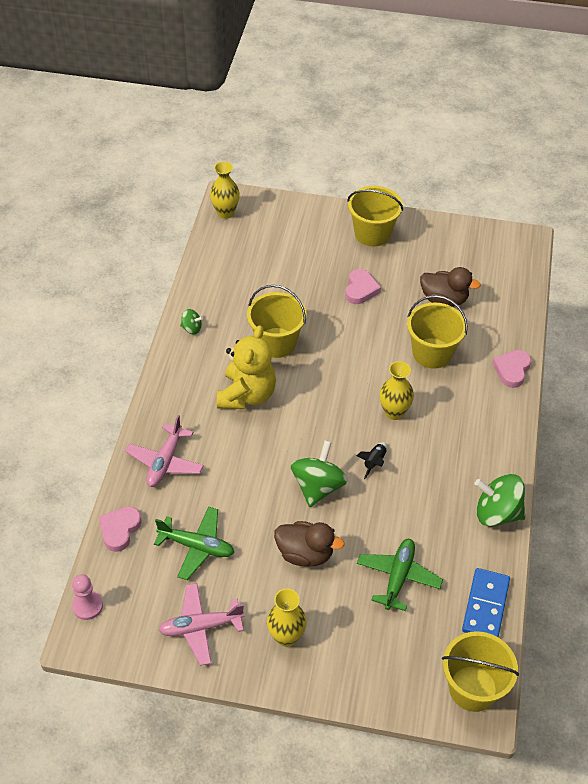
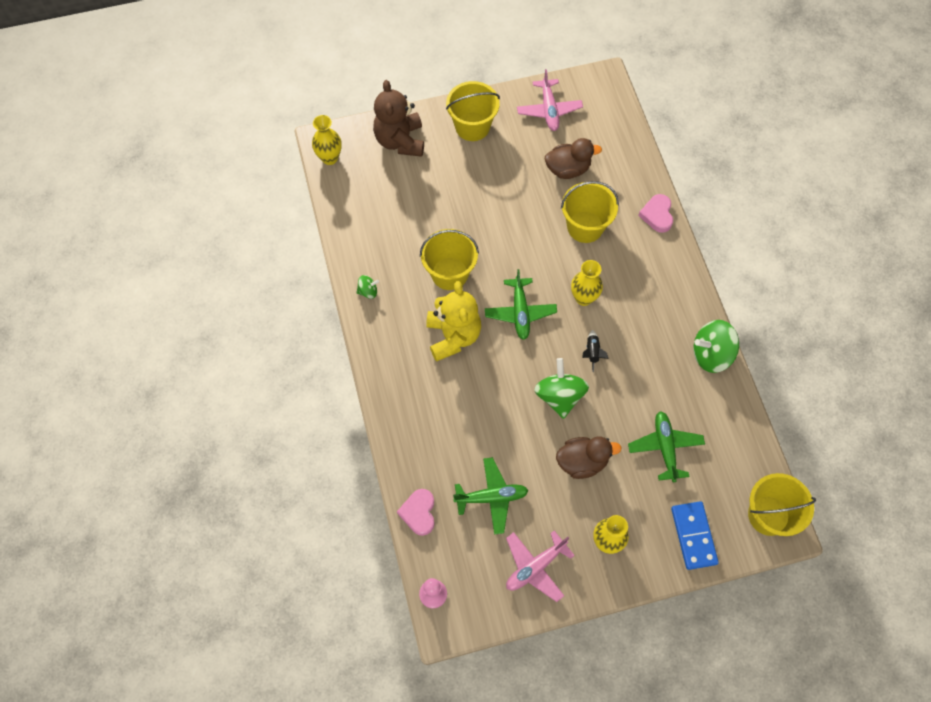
camera: 25 degrees left, 15 degrees up
(165, 462) = (420, 432): pink plane -> pink plane (549, 110)
(298, 222) = (400, 141): none -> brown teddy bear
(323, 400) = (520, 312): none -> green plane
(360, 289) = (492, 188): pink heart -> none
(485, 605) = (743, 440): blue domino -> blue domino (693, 536)

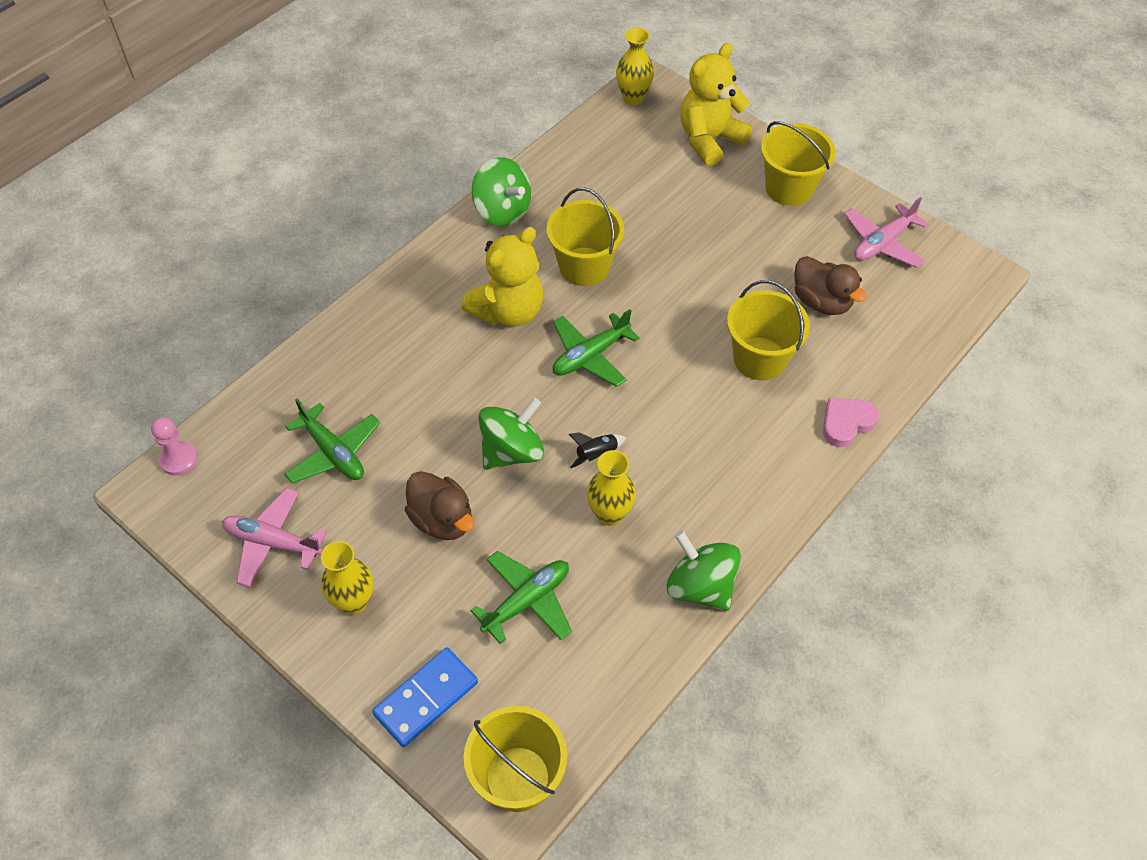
camera: 55 degrees right, 10 degrees down
(368, 291) = (502, 211): green spinning top -> green spinning top, size x2.00
(400, 141) = (709, 139): brown teddy bear -> yellow teddy bear
(419, 513) = (269, 394): pink heart -> none
(583, 298) = (662, 407): yellow vase -> yellow vase (609, 514)

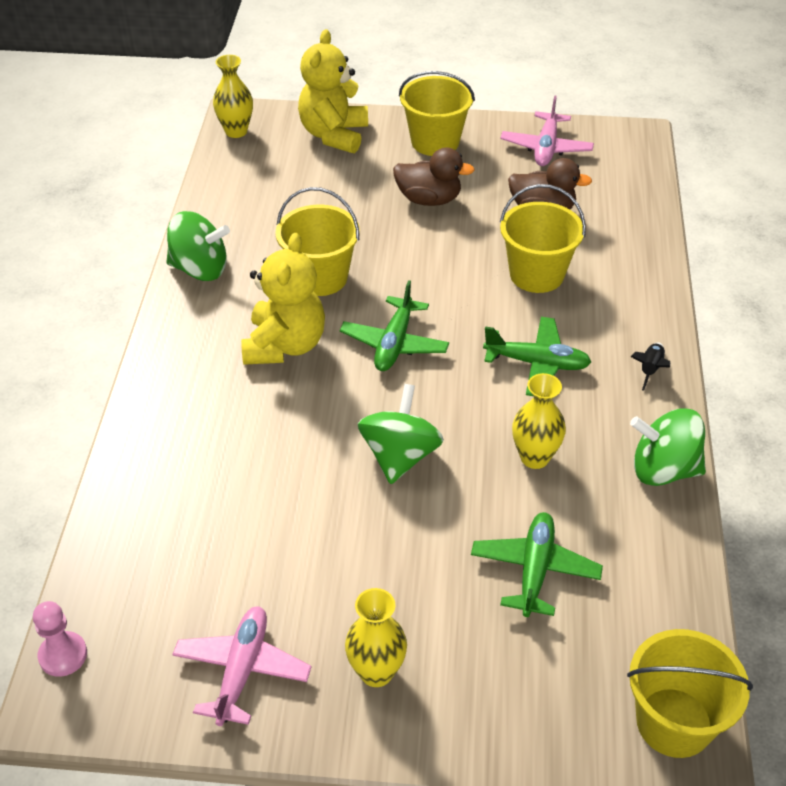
camera: 35 degrees left, 10 degrees down
(273, 542) = (242, 670): pink plane -> pink plane turned 120 degrees clockwise
(333, 452) = (228, 553): green plane -> green plane (537, 363)
(426, 698) = (527, 711): blue domino -> none
(442, 520) = (392, 549): brown duck -> brown duck (429, 199)
(596, 454) = (476, 417): black rocket -> black rocket (650, 370)
(846, 423) = (649, 287): pink heart -> none

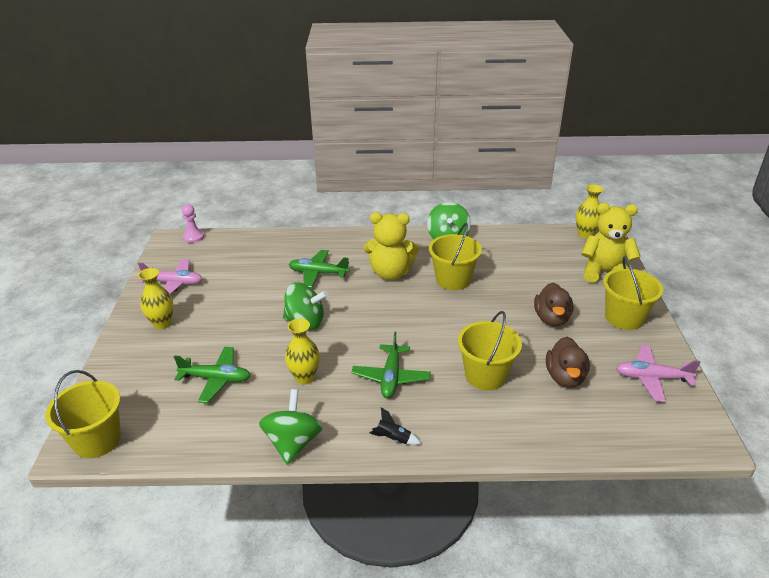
camera: 85 degrees right, 10 degrees down
(394, 343) = (399, 313): green plane -> green plane (318, 273)

